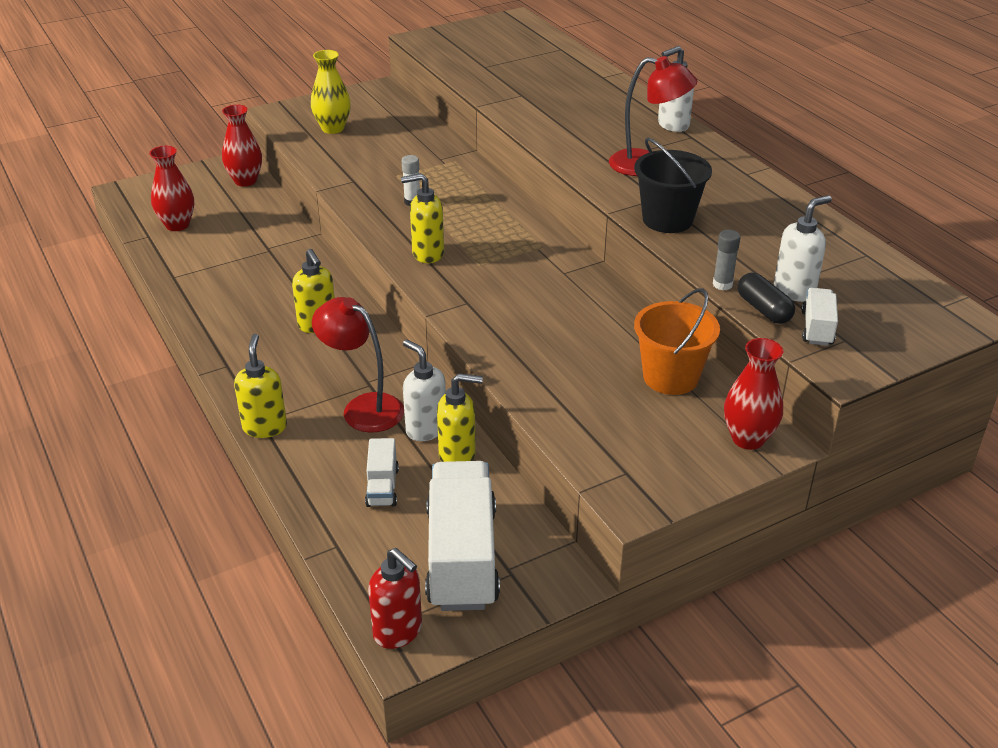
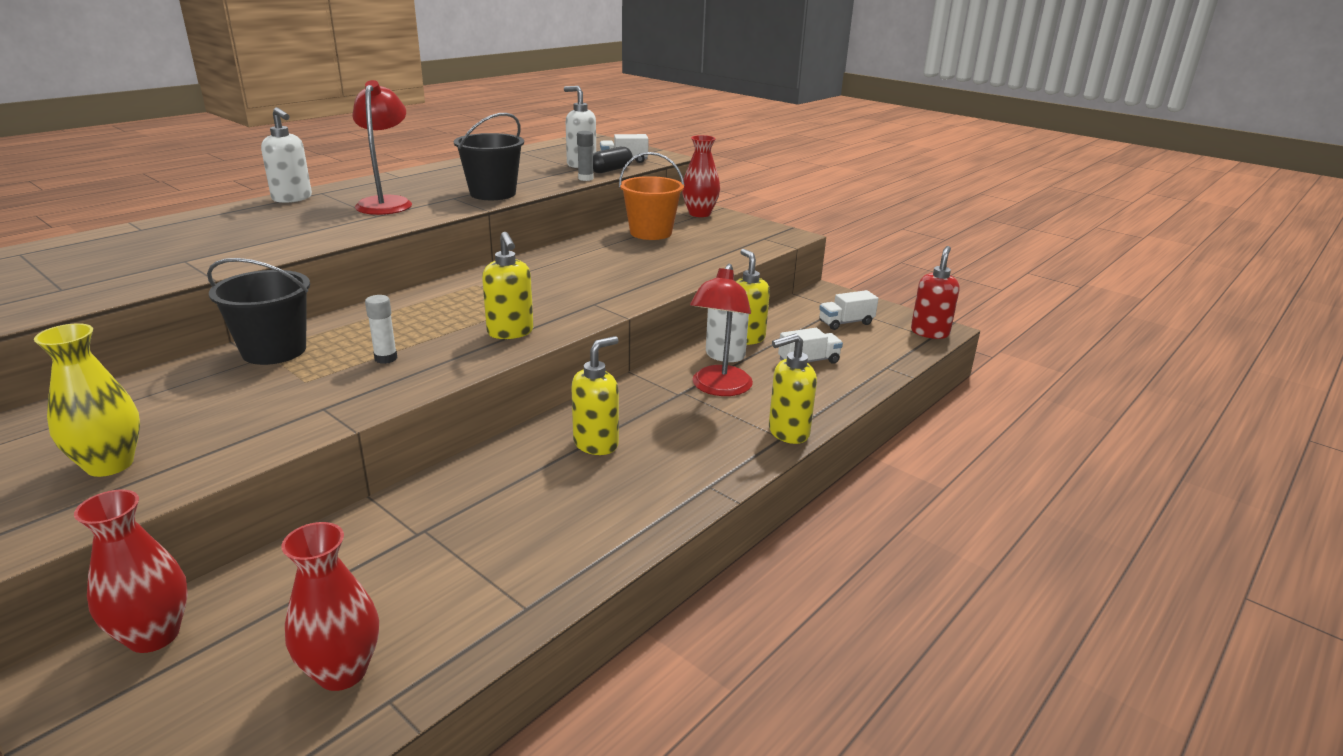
camera: 110 degrees left, 10 degrees down
(450, 164) = (274, 351): none -> black bucket
(462, 557) = (846, 323): white truck -> white truck, size x0.46

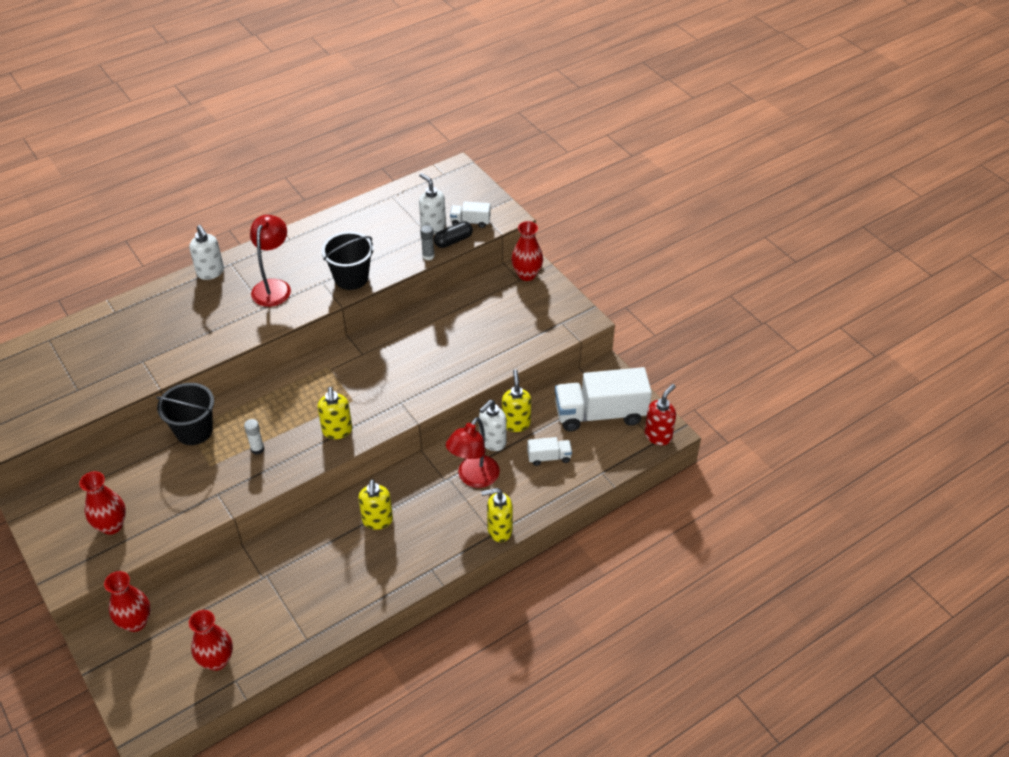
camera: 15 degrees right, 20 degrees up
(110, 464) = (112, 525): yellow vase -> red vase
(596, 444) = (377, 521): yellow soap dispenser -> yellow soap dispenser turned 120 degrees clockwise
(651, 233) = (475, 303): orange bucket -> none
(846, 323) = (600, 414): white truck -> white truck, size x2.16

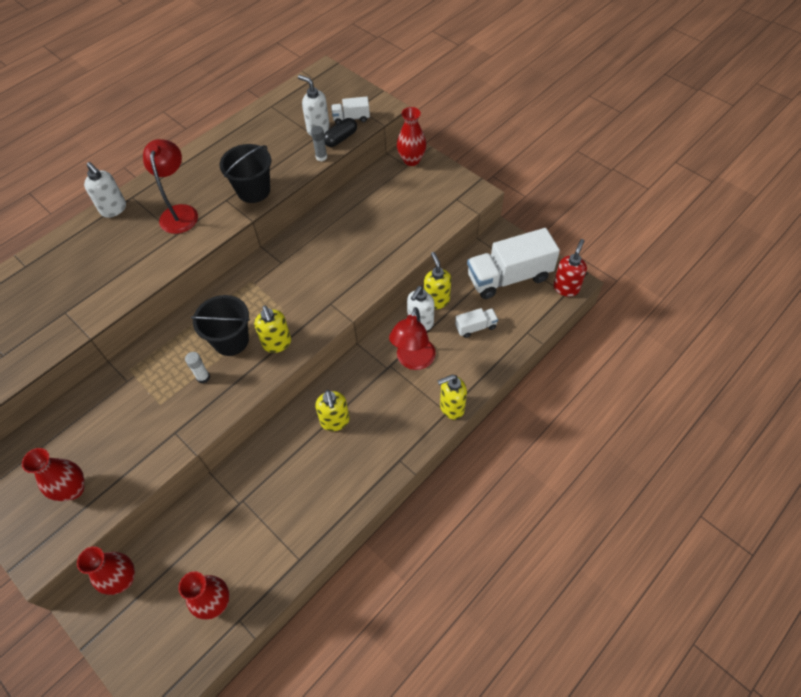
camera: 10 degrees left, 10 degrees up
(194, 431) = (135, 371): black bucket -> black bucket (231, 340)

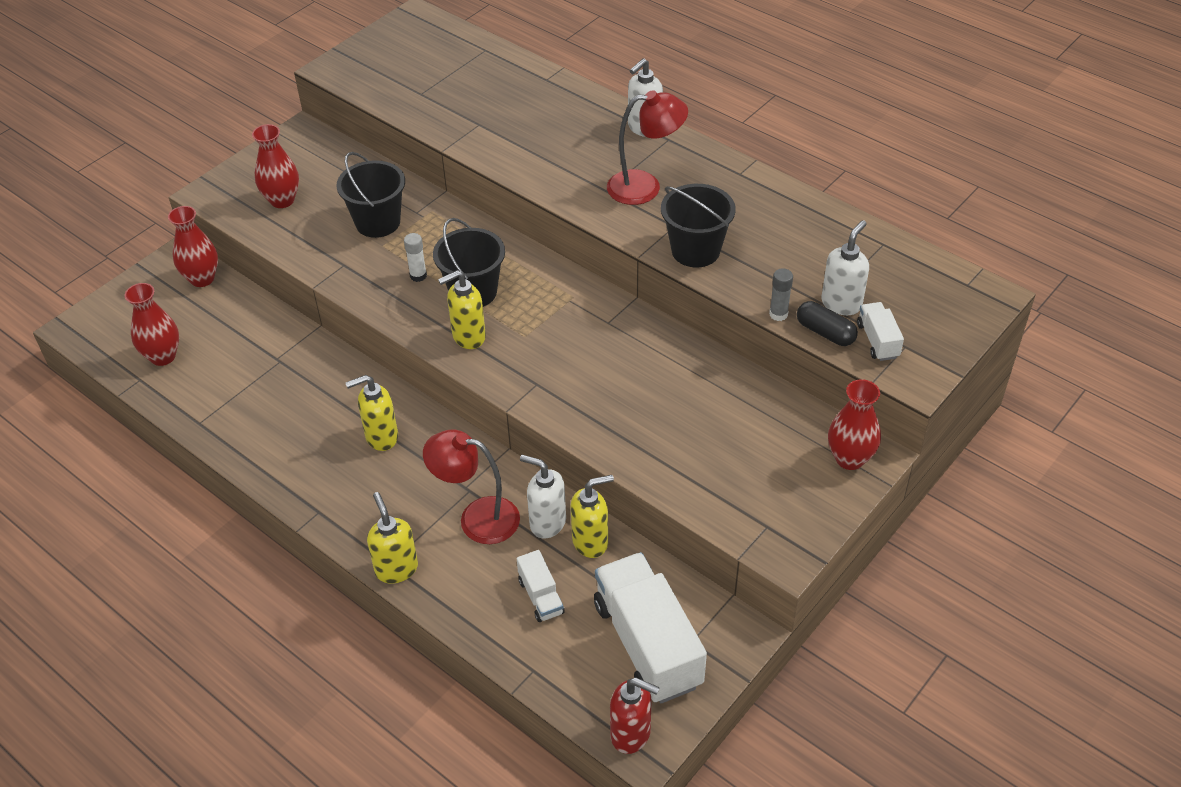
camera: 85 degrees right, 10 degrees down
(130, 409) = (378, 222): none -> black bucket

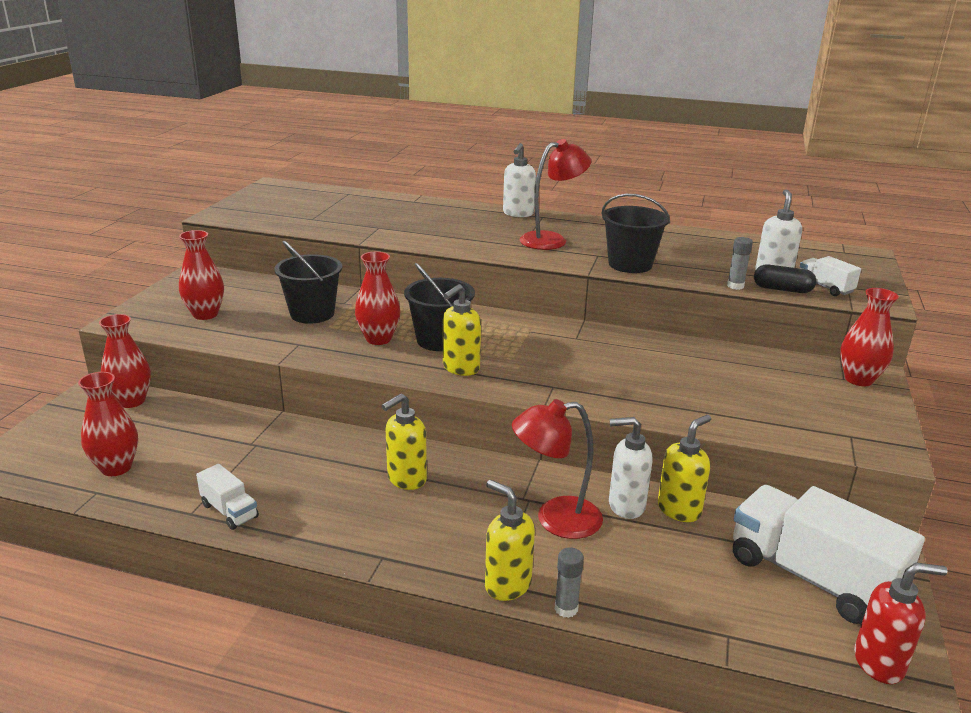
camera: 25 degrees left, 20 degrees down
(418, 276) = (378, 339): white glue stick -> red vase
(426, 605) = (566, 609): none -> grey glue stick
(541, 596) = (675, 567): white truck -> white truck (229, 511)

